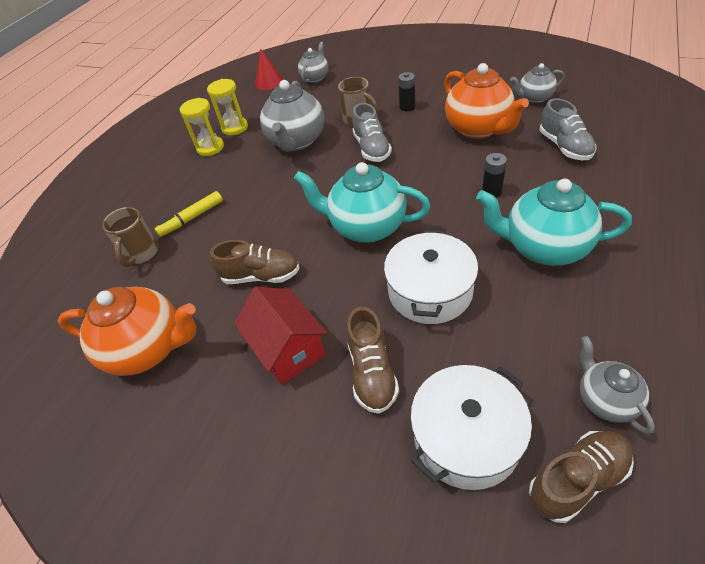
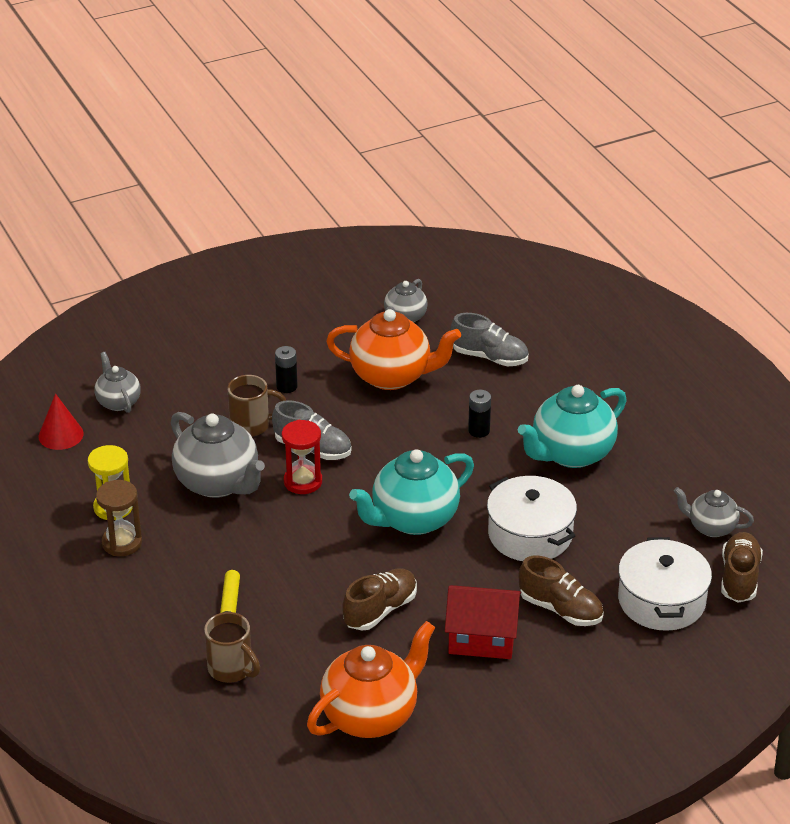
camera: 55 degrees left, 10 degrees down
(210, 148) = (122, 543): yellow hourglass -> brown hourglass
(338, 165) = (303, 481): none -> red hourglass

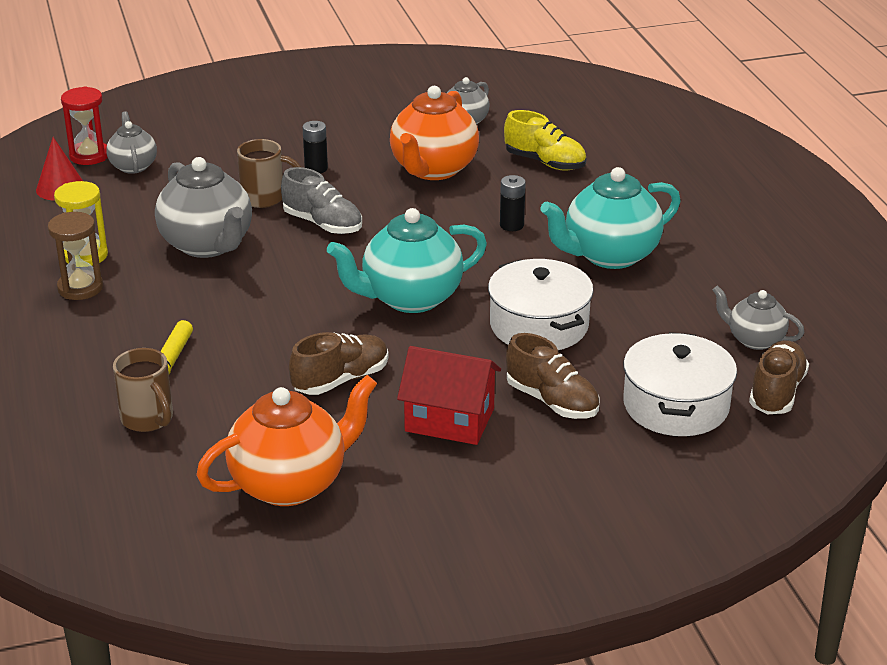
camera: 10 degrees right, 5 degrees down
(303, 481) = (300, 252): red hourglass -> red hourglass (89, 156)
(392, 376) = (433, 169): orange teapot -> orange teapot turned 90 degrees clockwise
(489, 357) = (545, 162): grey shoe -> yellow shoe

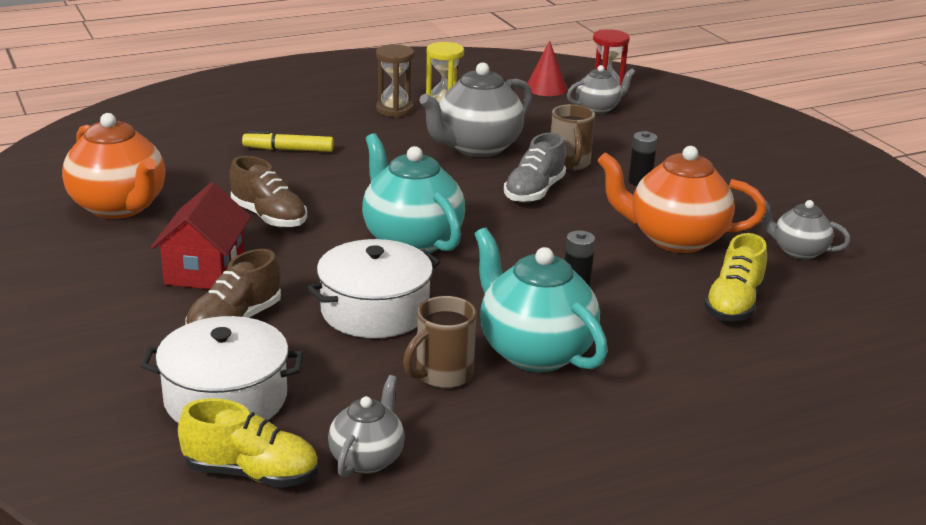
camera: 80 degrees right, 5 degrees down
(148, 419) = (212, 150): brown mug -> brown mug (442, 375)
(776, 392) = (251, 473): brown shoe -> yellow shoe

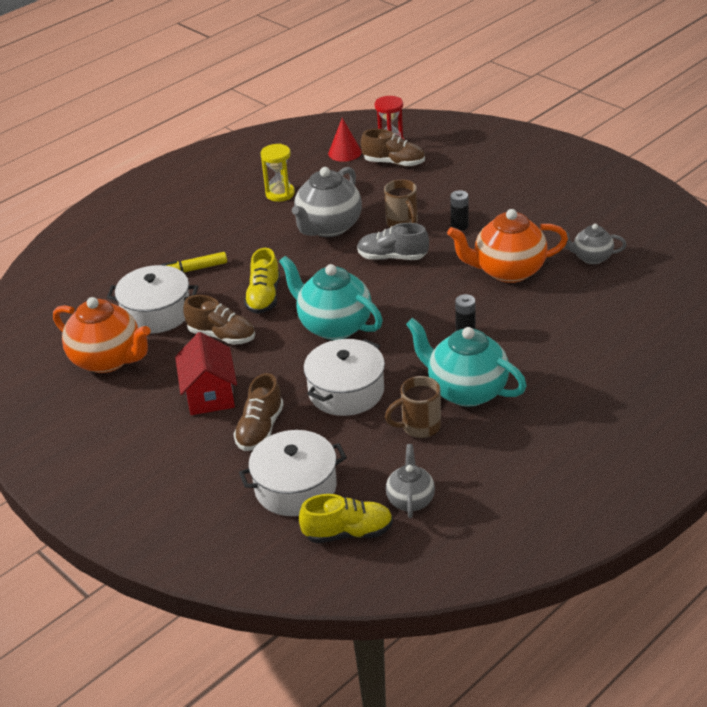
camera: 15 degrees left, 10 degrees up
(214, 178) = (156, 313): none -> white pot
(394, 110) = (245, 207): brown hourglass -> none
(442, 375) = (419, 427): brown mug -> brown mug turned 45 degrees clockwise
(534, 192) = (392, 257): grey shoe -> grey shoe turned 90 degrees clockwise
(598, 108) = (394, 163): grey teapot -> brown shoe
(734, 304) = (570, 314): yellow shoe -> yellow shoe (264, 297)

